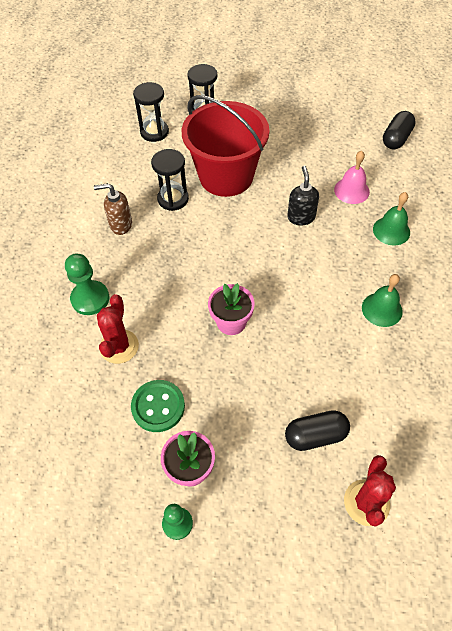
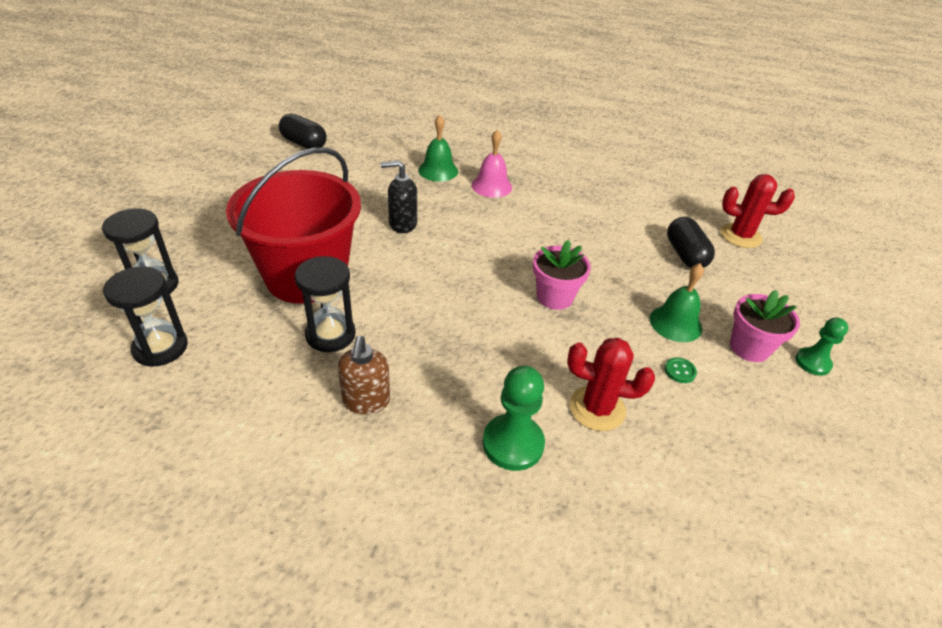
camera: 90 degrees left, 15 degrees down
(158, 406) = (680, 371): green button -> green button, size x0.45
(351, 190) = (372, 184): pink bell -> pink bell (491, 186)
(382, 309) = (538, 193): green bell -> green bell (675, 323)

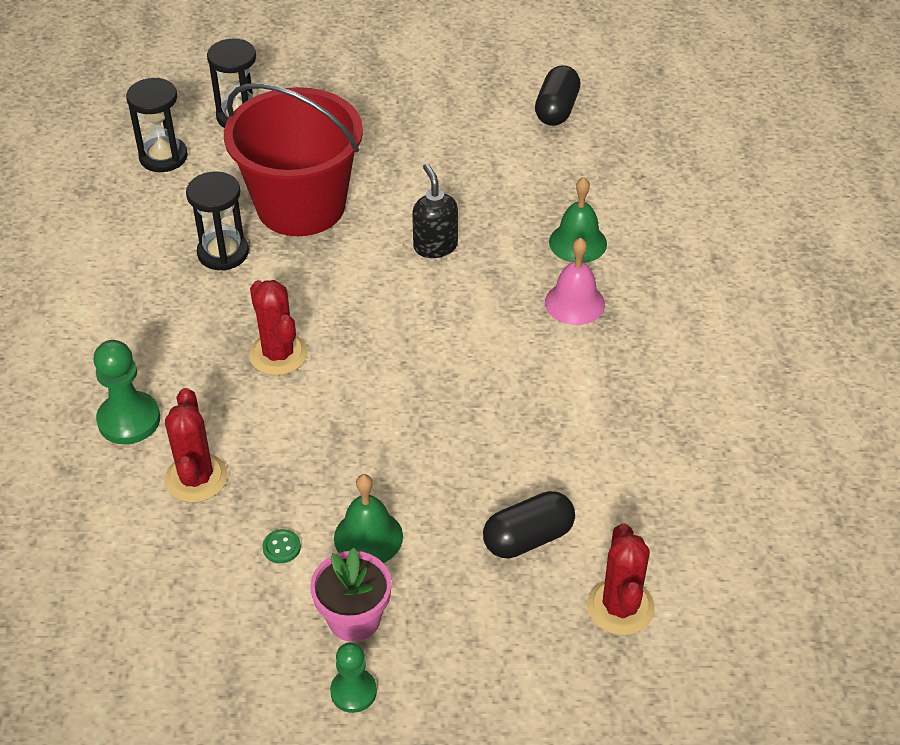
camera: 75 degrees right, 5 degrees up
(366, 401) = (147, 305): brown soap dispenser -> none
(474, 328) = (278, 354): none -> red cactus
(554, 297) = (364, 412): pink flower pot -> none

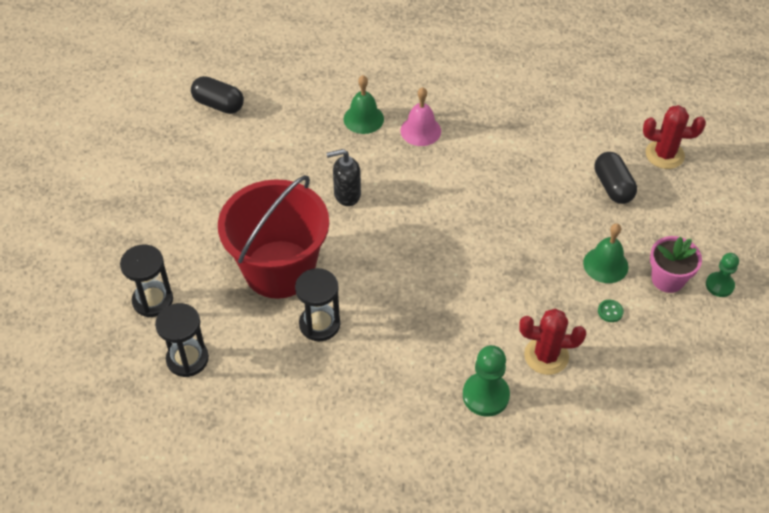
camera: 80 degrees left, 5 degrees up
(278, 354) = (436, 298): red cactus -> none

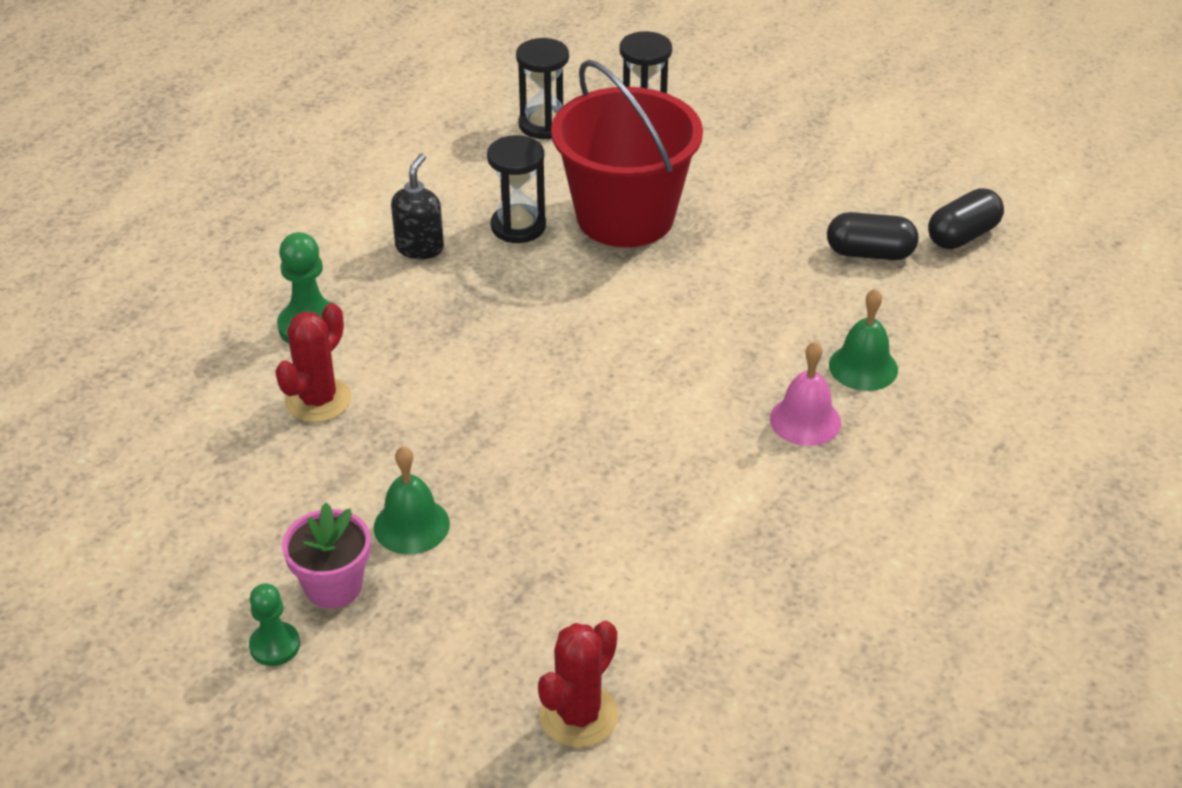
camera: 115 degrees right, 10 degrees down
(346, 194) = (716, 306): black soap dispenser -> black soap dispenser (420, 247)
(610, 311) = (332, 494): green button -> none
(613, 187) = (552, 605): black capsule -> black capsule (869, 253)

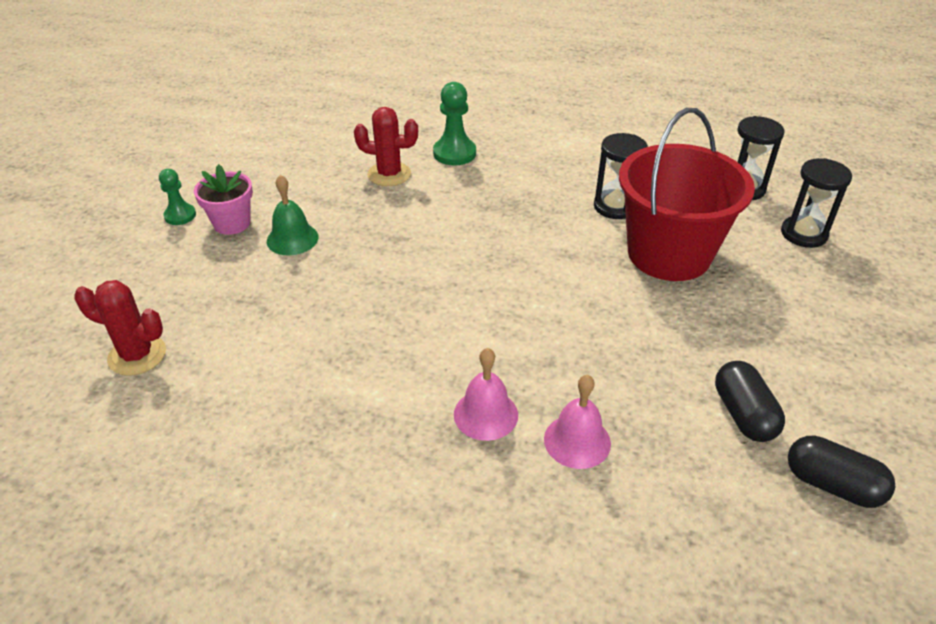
camera: 70 degrees right, 0 degrees up
(420, 247) = (559, 172): black soap dispenser -> none
(863, 367) = (577, 441): green bell -> pink bell

